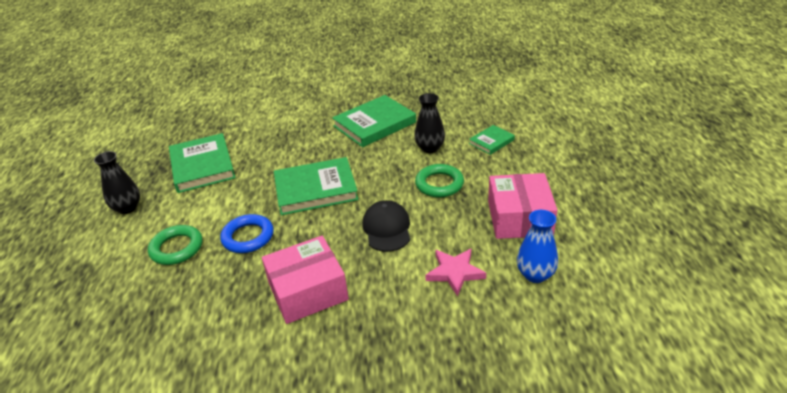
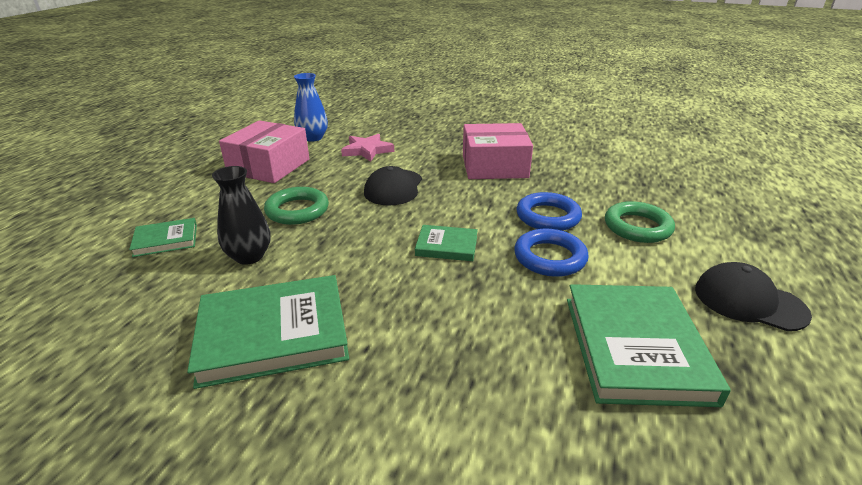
camera: 160 degrees left, 5 degrees down
(127, 208) = (749, 301): black vase -> black cap
(245, 201) = (549, 257): none -> blue ring
(316, 189) = (446, 246): green book -> green book, size x0.52

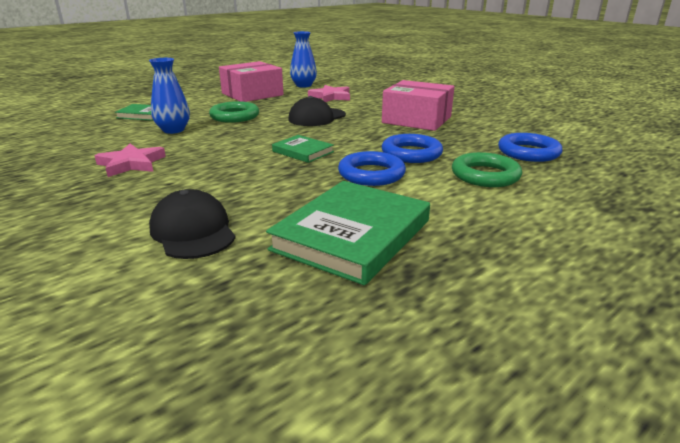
camera: 30 degrees right, 5 degrees down
(249, 256) = (173, 130): black vase -> blue vase
(273, 334) = (131, 164): green book -> pink star
(632, 186) = (528, 152): none -> blue ring
(749, 301) = (514, 241): black cap -> black cap (193, 231)

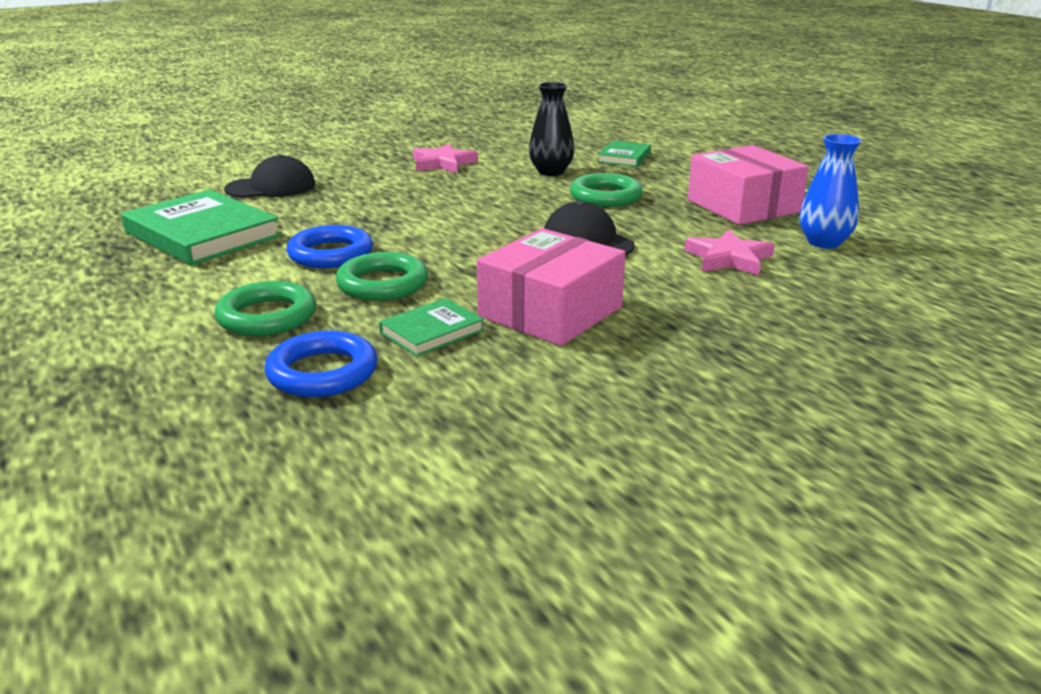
camera: 100 degrees right, 0 degrees up
(173, 130) = (551, 172): blue vase -> black vase
(303, 151) = (433, 226): green book -> green book (432, 331)
(411, 153) = (382, 284): blue ring -> green ring

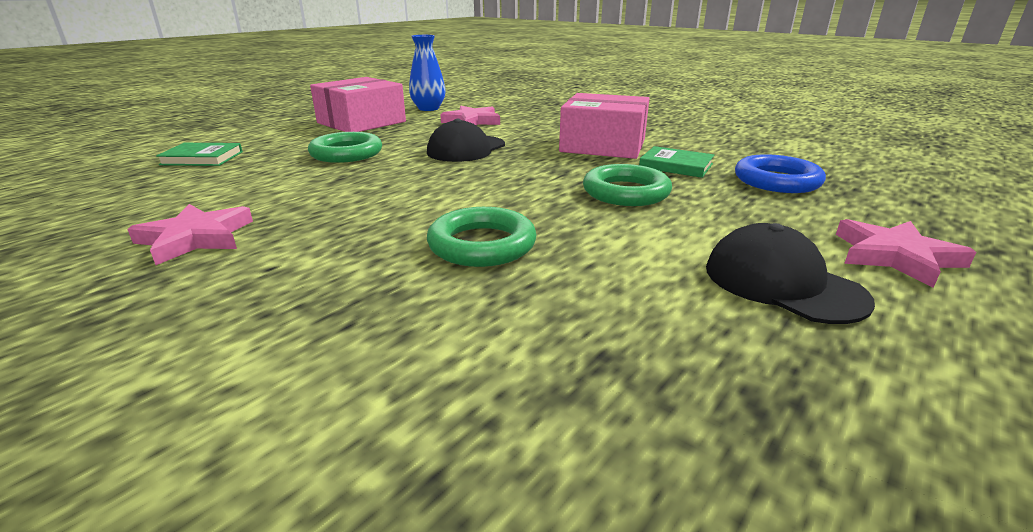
camera: 110 degrees left, 0 degrees up
(131, 346) = (895, 256): none -> pink star
(202, 234) = (619, 338): green book -> none
(267, 316) = (747, 217): green ring -> green ring (482, 245)
(271, 187) = (337, 361): black cap -> black cap (782, 283)
(330, 254) = (588, 227): blue ring -> none
(551, 172) = (257, 178): black vase -> none

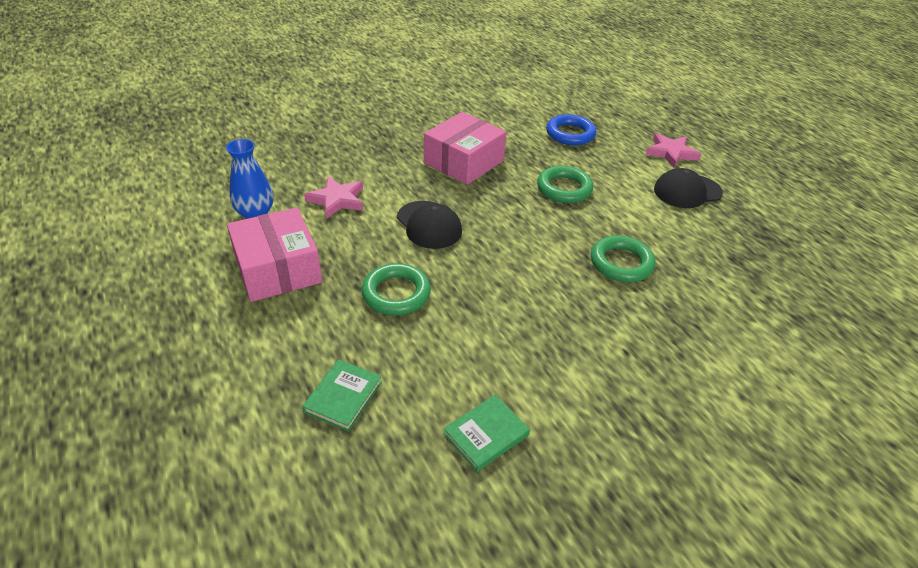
camera: 70 degrees left, 15 degrees up
(195, 238) = (567, 388): pink star -> none
(676, 166) = (526, 153): green book -> green book (486, 434)

